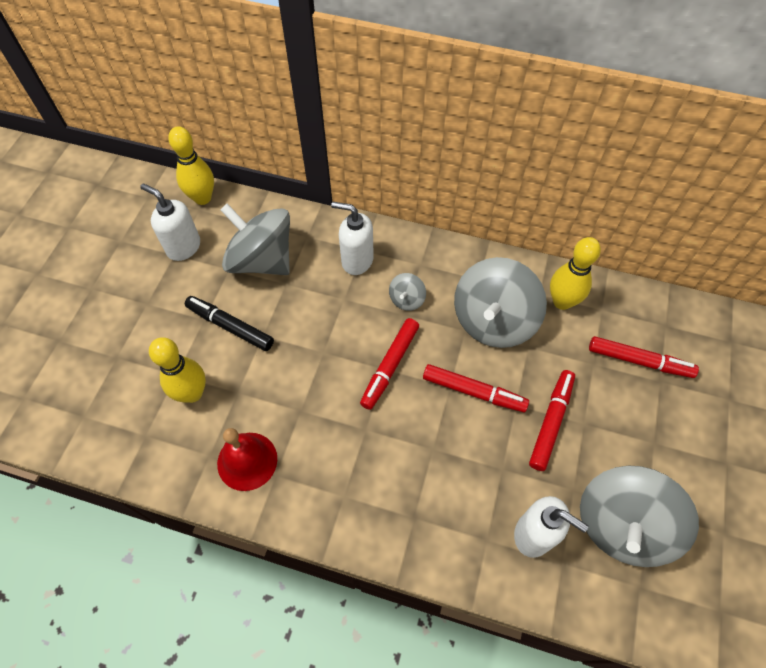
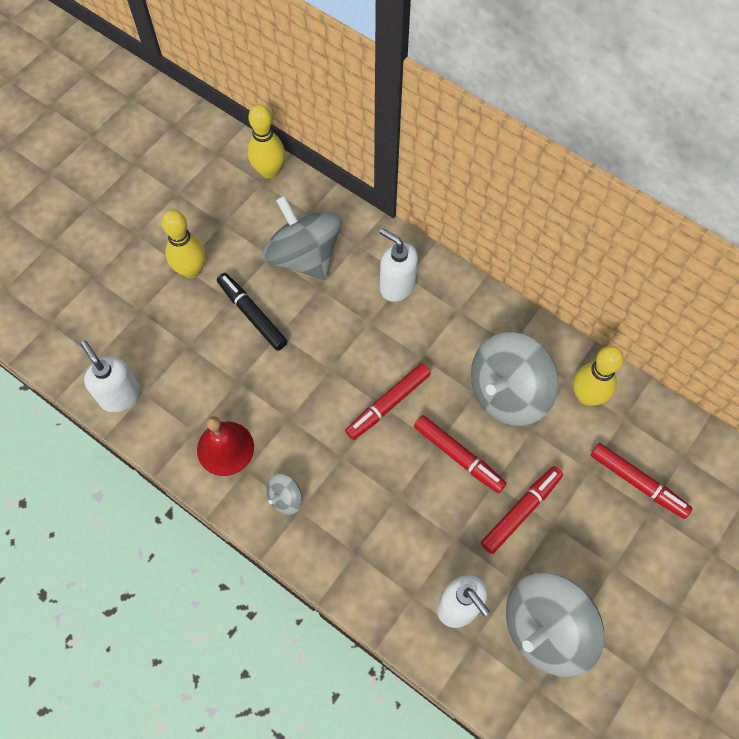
camera: 20 degrees right, 5 degrees up
(183, 247) = (234, 218): white soap dispenser -> white soap dispenser (120, 395)
(192, 393) = (197, 368): yellow bowling pin -> yellow bowling pin (191, 270)
(406, 299) = (430, 342): grey spinning top -> grey spinning top (285, 498)

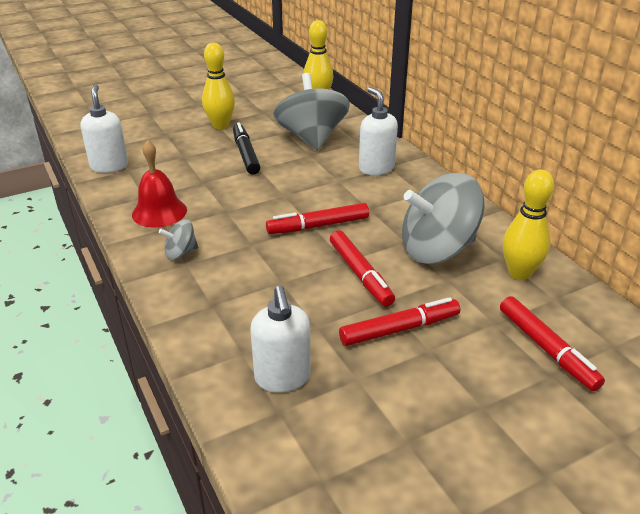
camera: 25 degrees right, 30 degrees down
(546, 629) = (367, 431): grey spinning top -> none

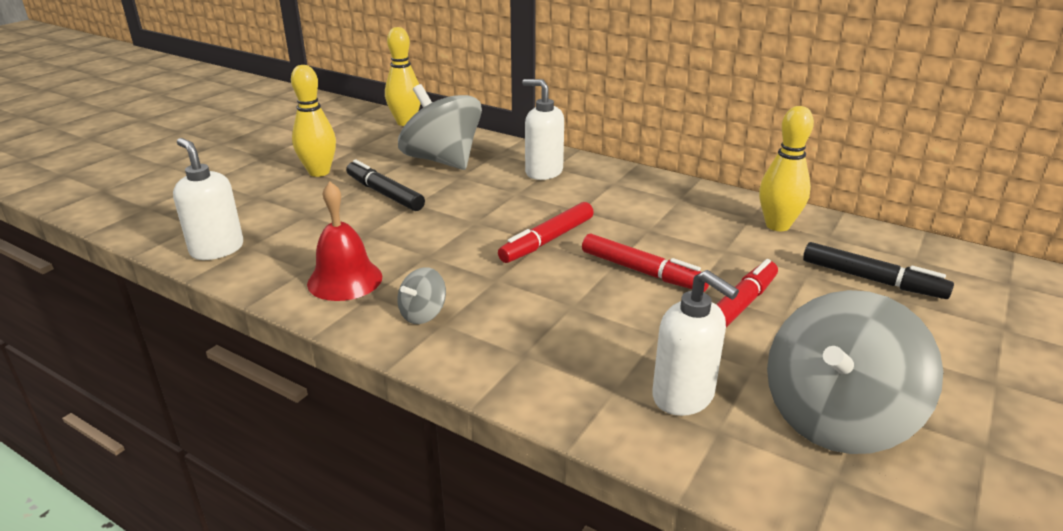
camera: 30 degrees left, 5 degrees down
(437, 249) = (686, 227): grey spinning top -> grey spinning top (836, 417)
(546, 348) = (871, 279): red marker -> black marker

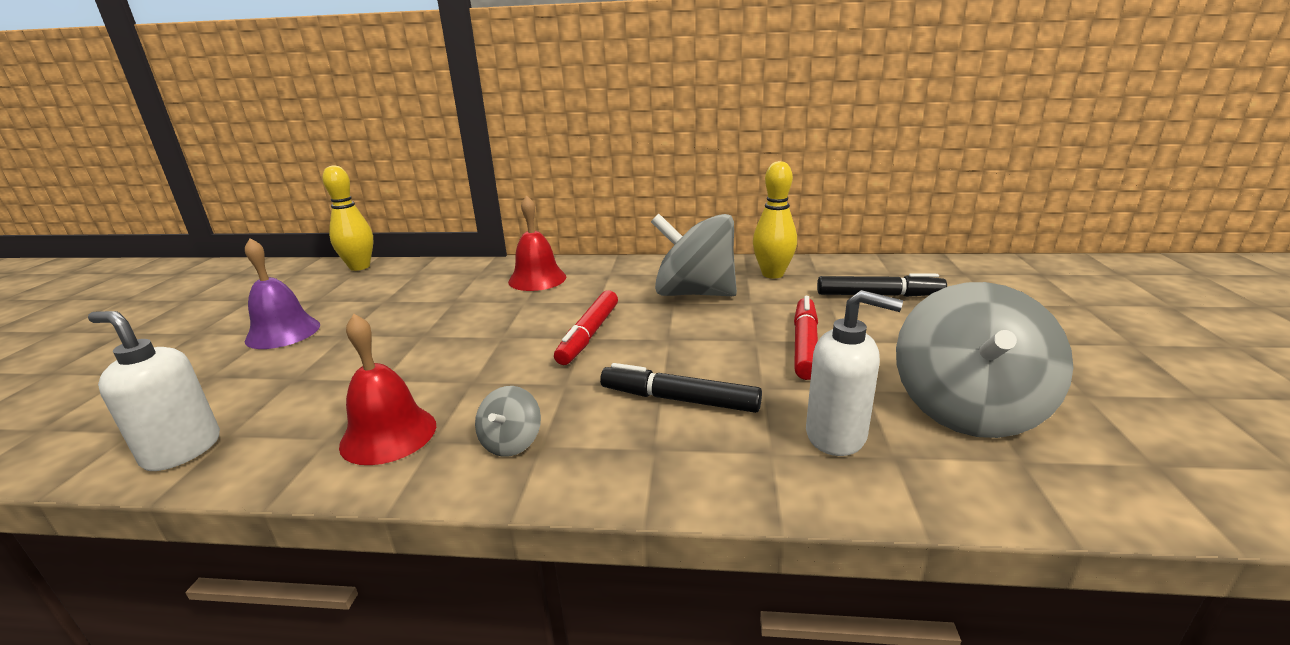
camera: 25 degrees left, 5 degrees down
(319, 172) = (283, 332): yellow bowling pin -> purple bell
(385, 194) = (380, 335): black marker -> black marker (680, 400)
(442, 161) = (425, 291): grey spinning top -> grey spinning top (694, 293)
(543, 172) = (537, 279): white soap dispenser -> red bell
(641, 271) = (698, 337): red marker -> none

